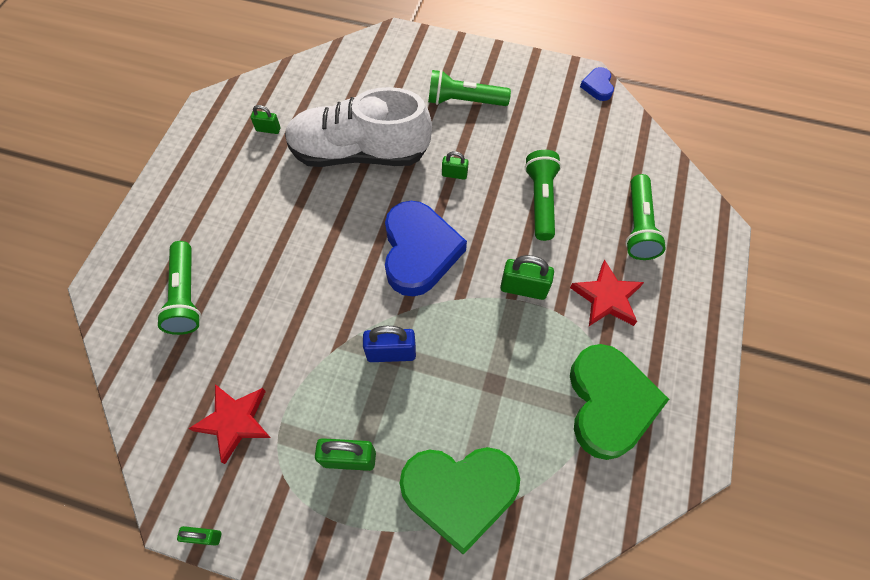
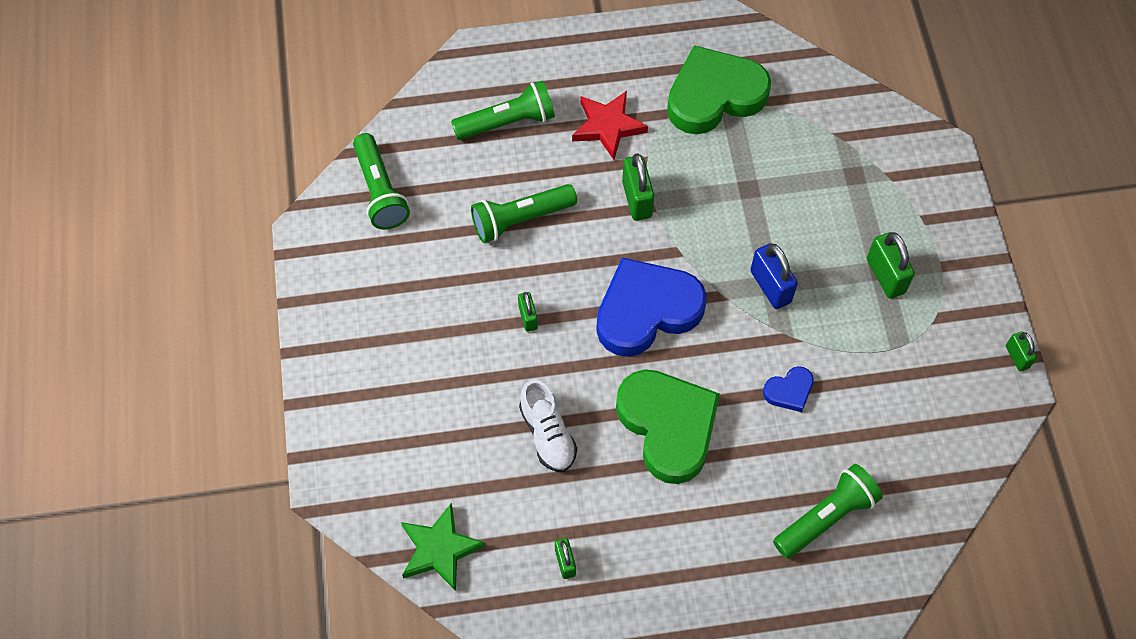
camera: 115 degrees left, 0 degrees up
(234, 421) = (915, 389): red star -> none
(321, 72) = (439, 549): none -> green star
(359, 153) = (547, 434): white shoe -> white shoe, size x0.49
(459, 492) = (859, 180): green heart -> green heart (668, 426)
(464, 101) = (410, 351): green flashlight -> green flashlight (380, 191)
(597, 86) = (320, 215): blue heart -> blue heart (789, 391)

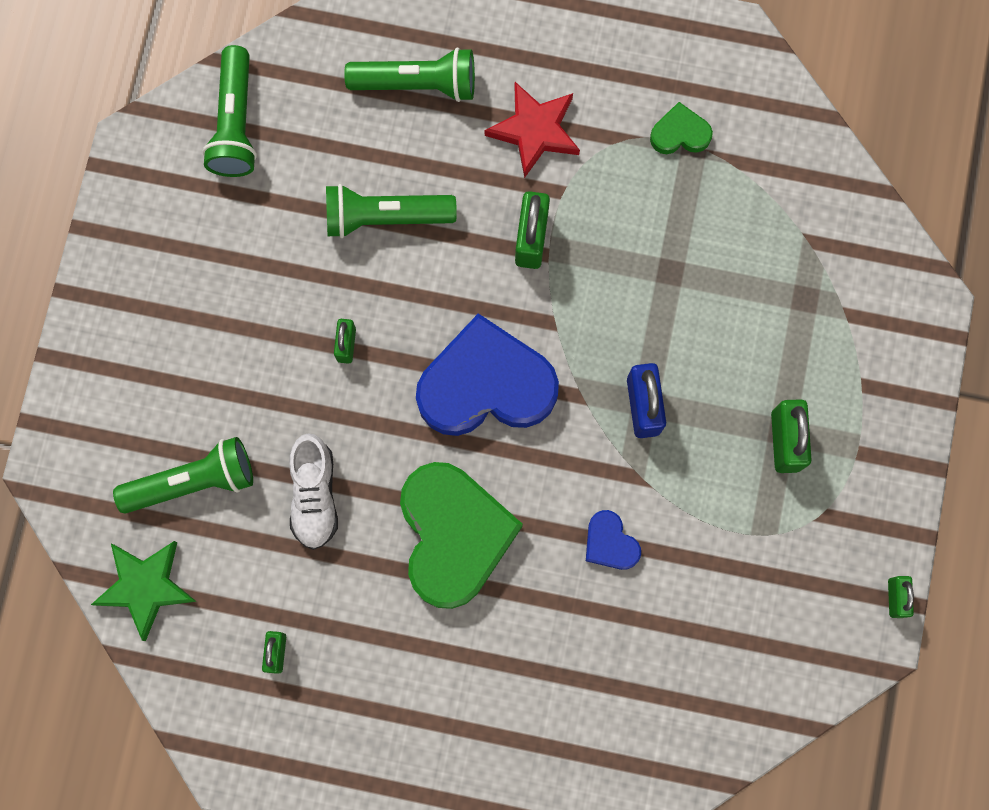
camera: 20 degrees right, 15 degrees up
(714, 95) = (680, 133): green heart -> green heart, size x0.45
(789, 391) = (610, 543): blue heart -> blue heart turned 60 degrees clockwise
(826, 517) = (587, 708): green flashlight -> green flashlight (192, 481)

